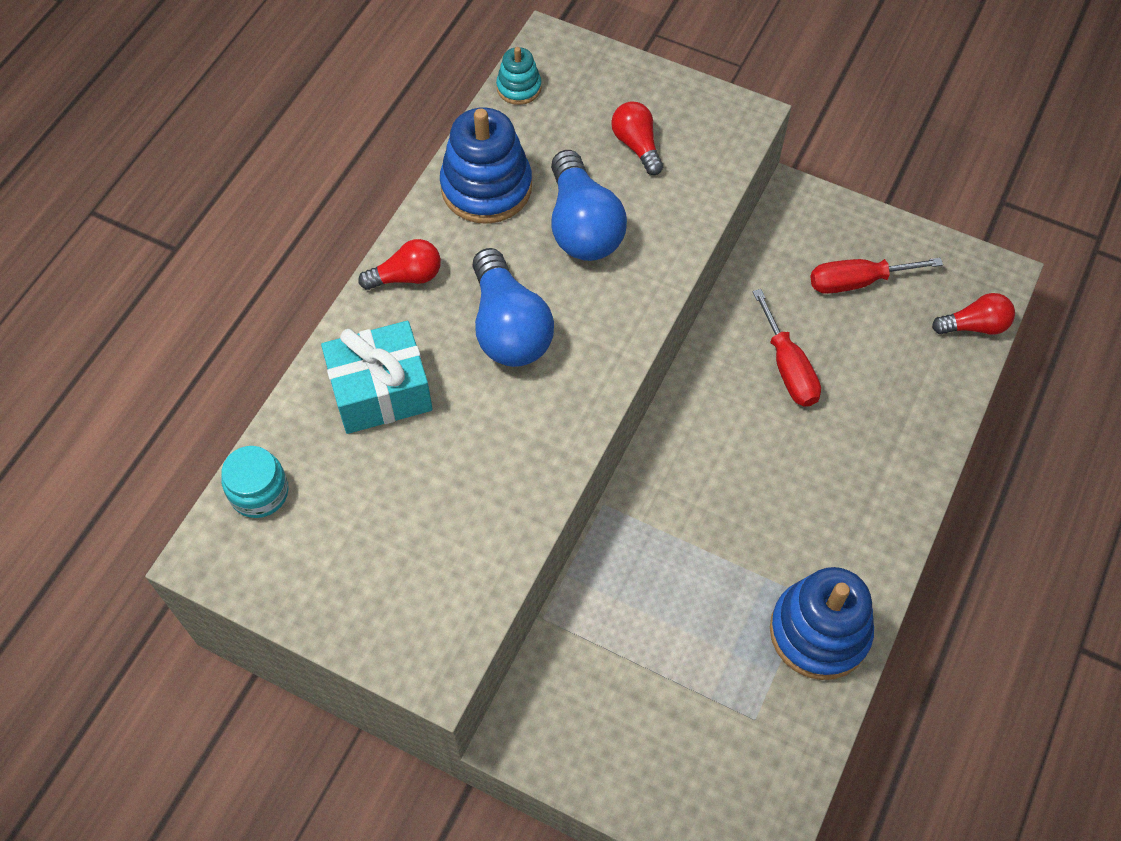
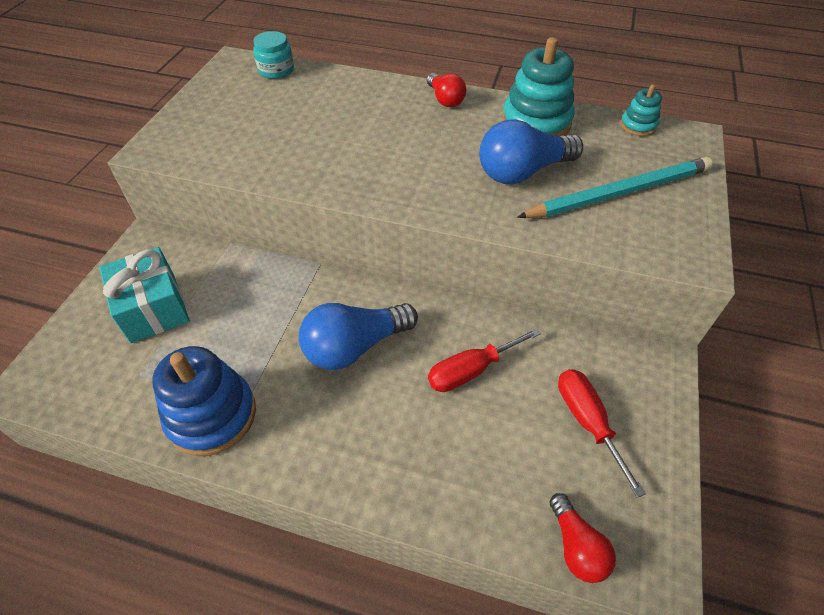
camera: 80 degrees right, 10 degrees down
(381, 391) = (352, 101): turquoise gift -> turquoise gift (153, 308)
(486, 187) = (536, 122): blue stacking toy -> turquoise stacking toy
(509, 327) = (417, 147): blue light bulb -> blue light bulb (355, 346)
(637, 145) = (619, 193): red light bulb -> turquoise pencil

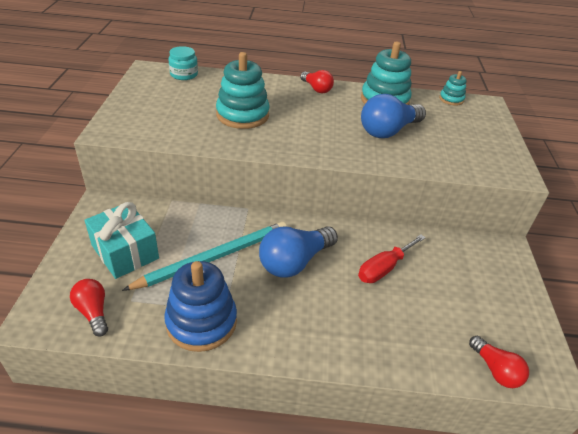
camera: 15 degrees left, 10 degrees down
(92, 384) = (93, 312): none -> red light bulb
(329, 135) = (242, 115): none -> turquoise stacking toy
(587, 421) = (473, 291): red screwdriver -> none
(619, 193) = (456, 139): turquoise pencil -> turquoise pencil (214, 257)

